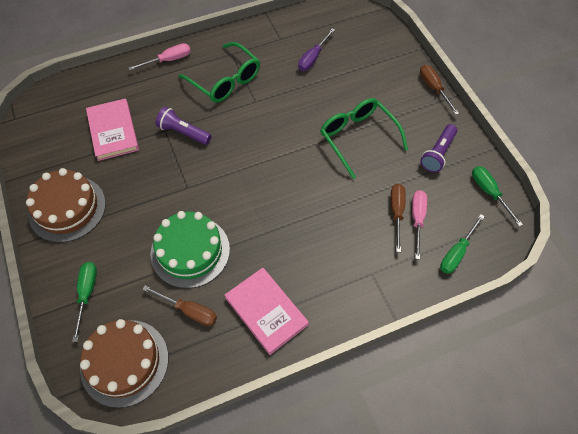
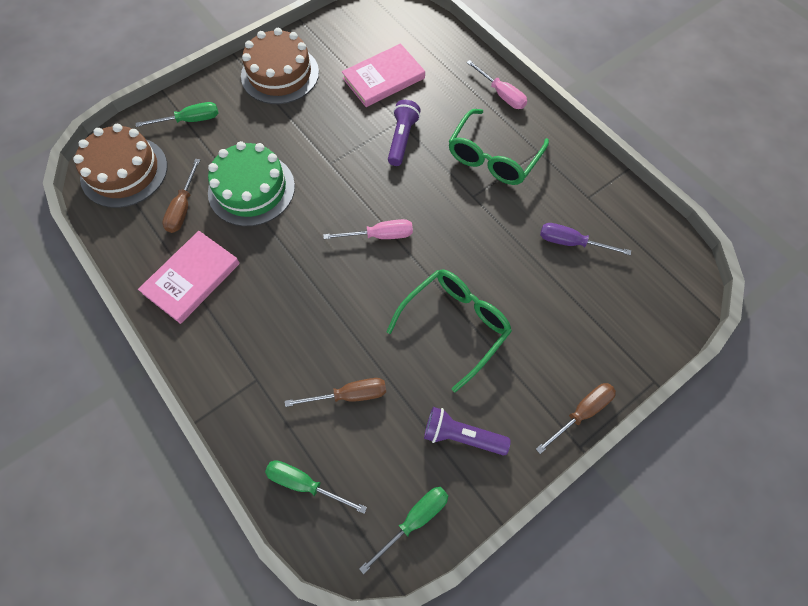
camera: 75 degrees right, 5 degrees up
(417, 219) = (345, 423): pink screwdriver -> pink screwdriver (380, 235)

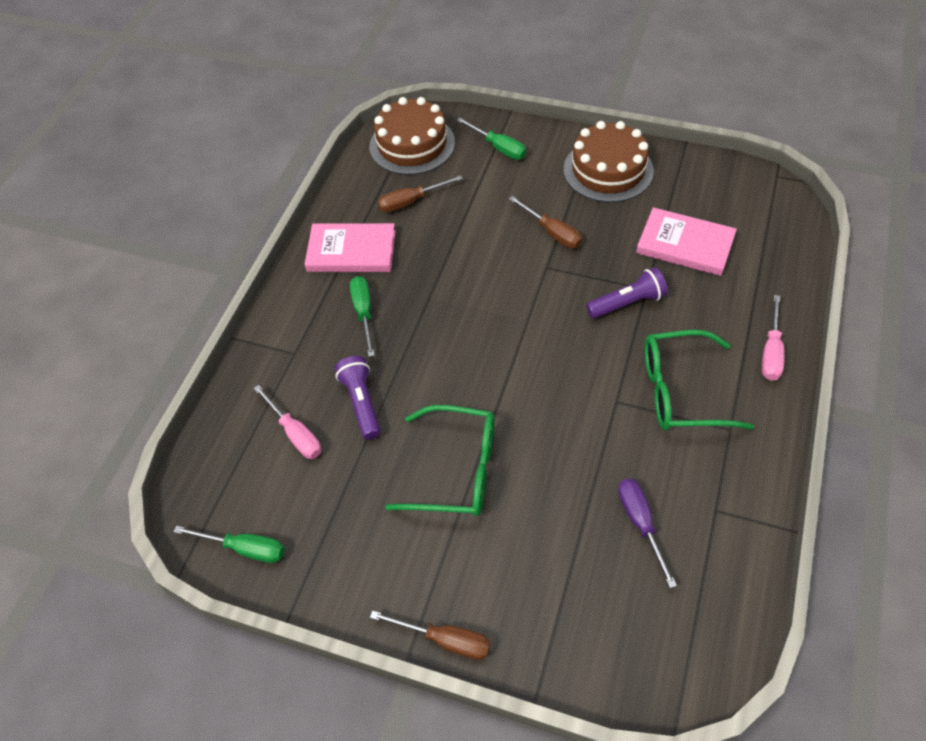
camera: 60 degrees right, 10 degrees down
(251, 189) = (468, 232): green cake -> none
(305, 484) = (227, 445): green screwdriver -> green screwdriver (364, 313)
(349, 395) = (326, 428): brown screwdriver -> brown screwdriver (552, 232)
(380, 235) = (502, 352): pink screwdriver -> pink screwdriver (295, 433)
(461, 436) = (347, 542): purple flashlight -> purple flashlight (361, 403)

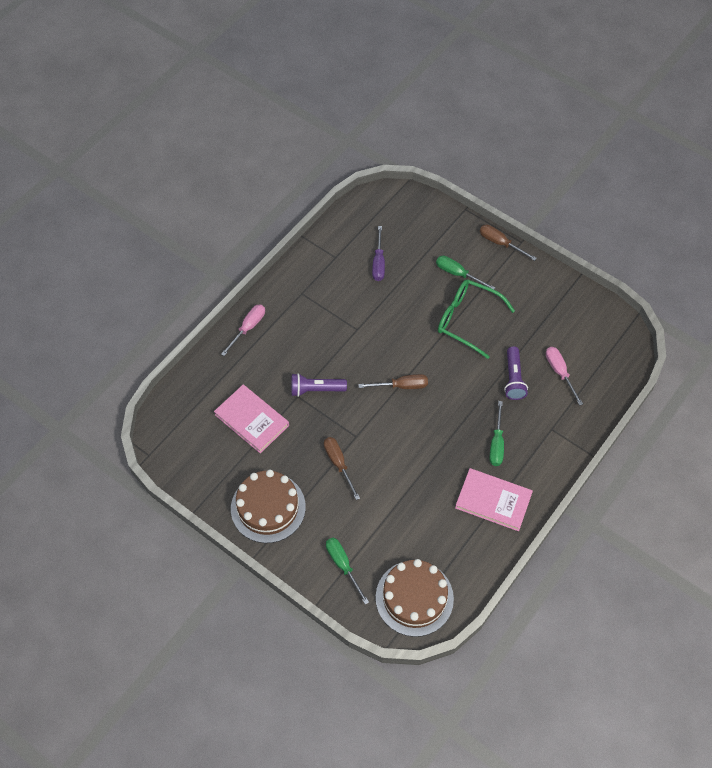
camera: 165 degrees left, 5 degrees up
(244, 548) = (599, 316): green screwdriver -> green screwdriver (458, 274)
(411, 202) = (434, 533): brown screwdriver -> brown screwdriver (401, 386)
(680, 391) = (316, 322): green glasses -> none

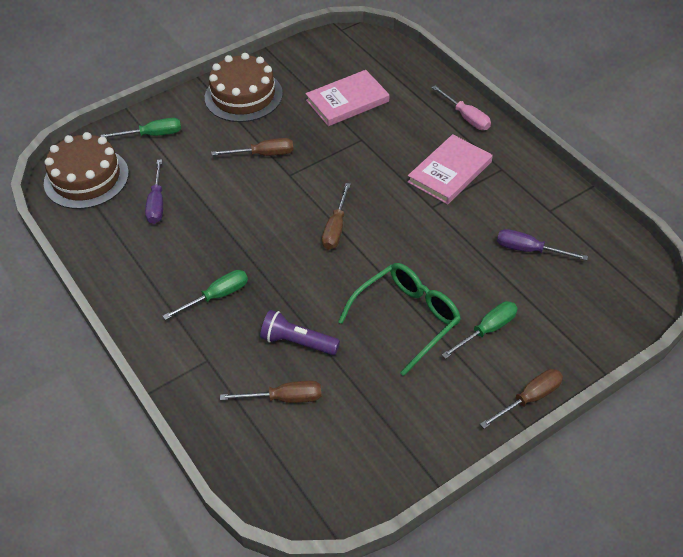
camera: 110 degrees right, 10 degrees down
(316, 390) = (363, 155): purple flashlight -> none
(422, 525) = (157, 203): none -> purple screwdriver
(493, 501) = (148, 271): pink book -> pink book (450, 172)
(496, 443) = (217, 296): green screwdriver -> green screwdriver turned 120 degrees clockwise
(559, 372) = (284, 398): pink screwdriver -> brown screwdriver

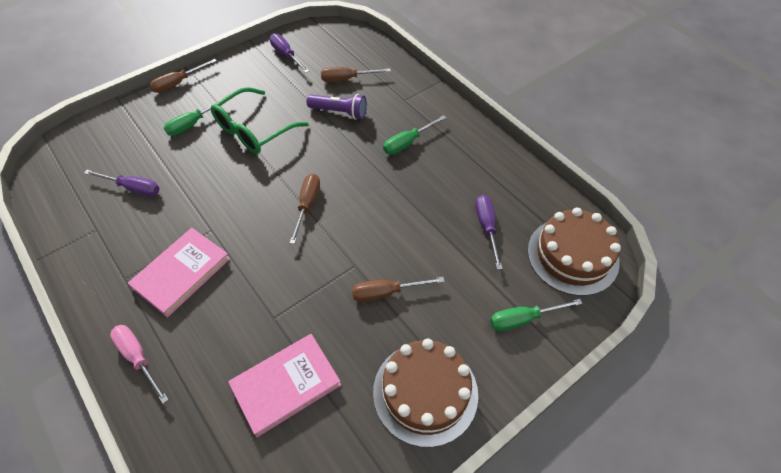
camera: 175 degrees right, 5 degrees up
(377, 450) = (286, 55): none -> purple screwdriver

